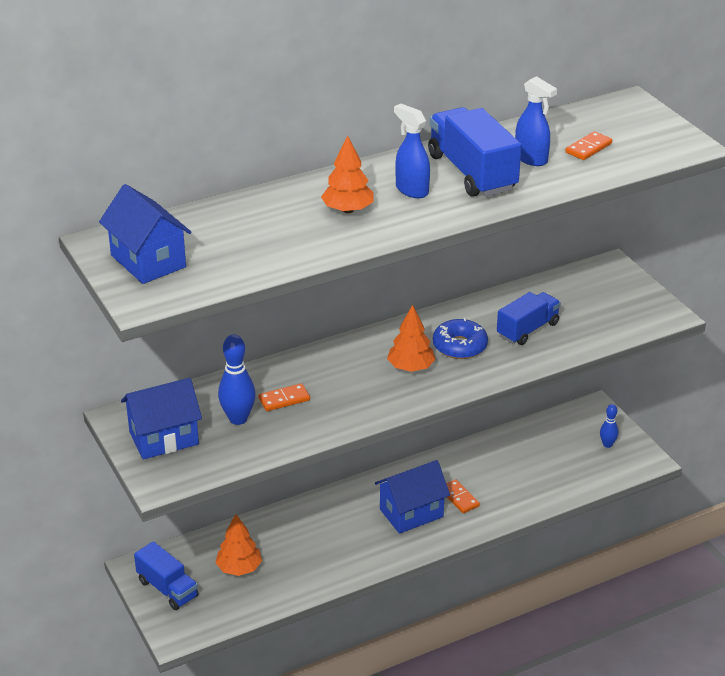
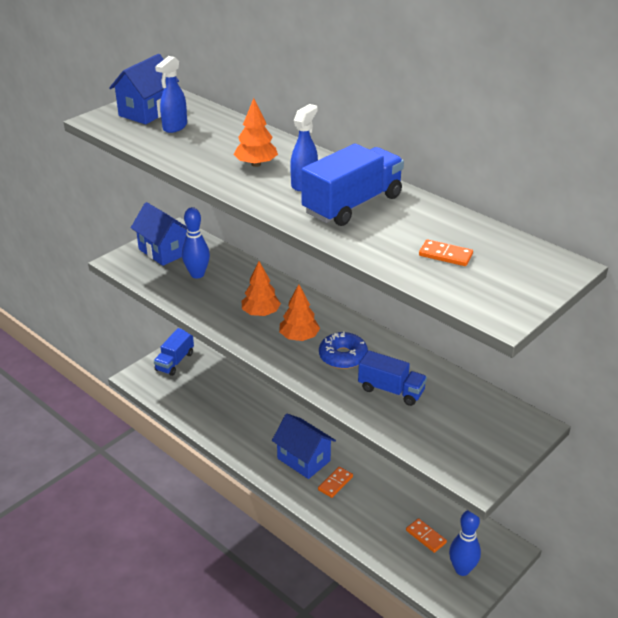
camera: 70 degrees right, 0 degrees up
(239, 568) = (206, 387): orange tree -> orange tree (261, 313)
(284, 399) = (228, 288): orange domino -> orange domino (425, 537)
(531, 159) = (400, 229): blue spray bottle -> blue spray bottle (174, 127)
(607, 444) = (462, 569): blue bowling pin -> blue bowling pin, size x1.69

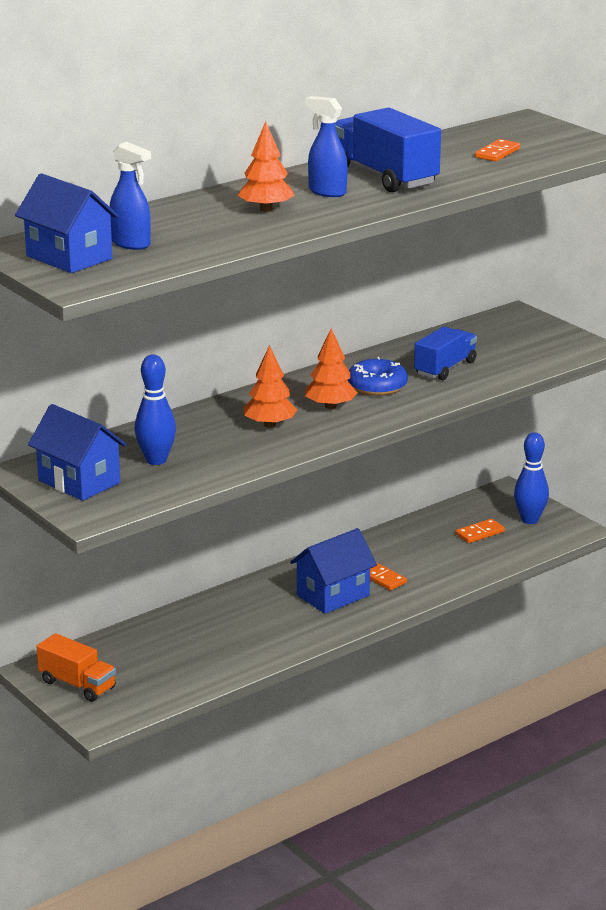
camera: 80 degrees left, 10 degrees down
(163, 251) = (79, 482): blue house -> blue house turned 75 degrees clockwise
(175, 361) = (77, 685): blue truck -> orange truck

